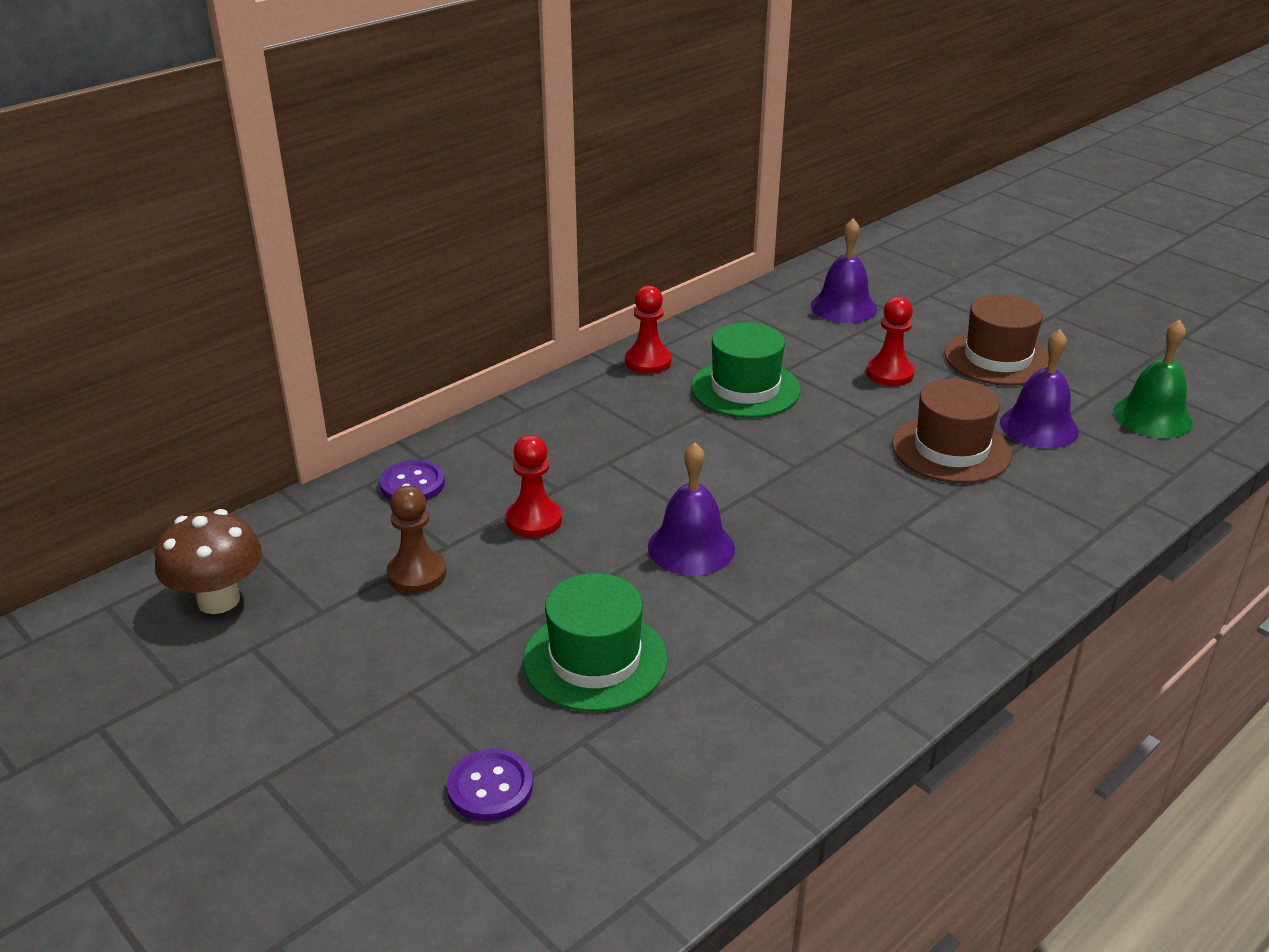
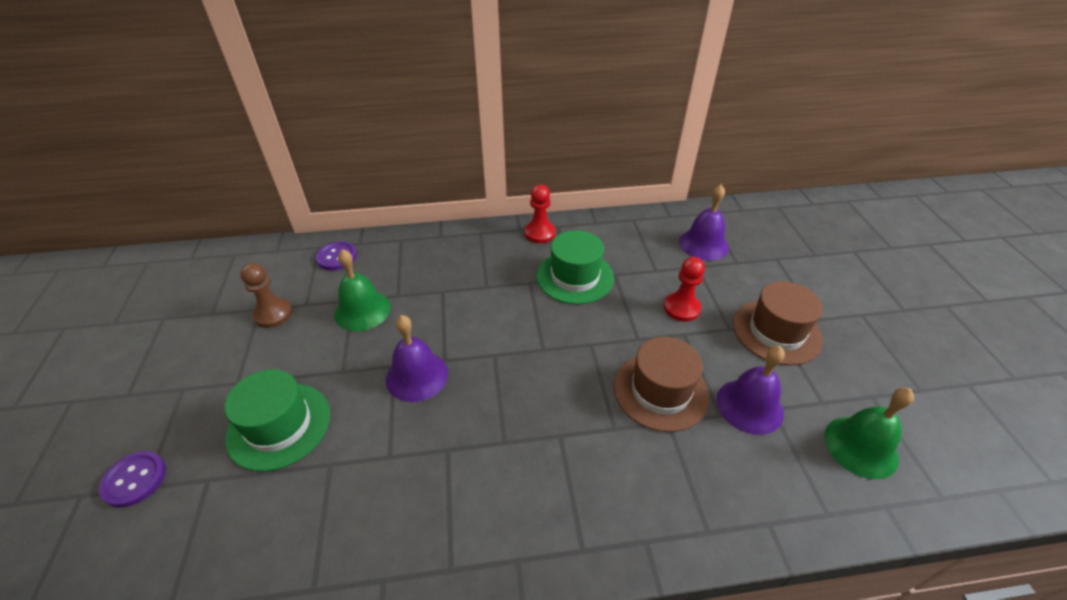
camera: 35 degrees right, 10 degrees up
(218, 600) = (185, 282): brown mushroom -> none
(534, 520) = (362, 310): red pawn -> green bell

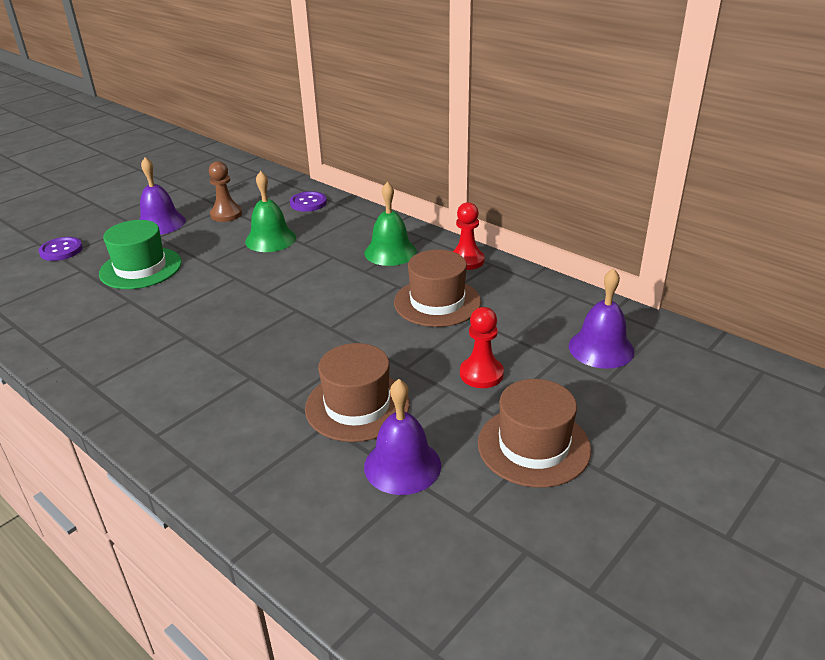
camera: 50 degrees right, 10 degrees down
(417, 376) = (236, 290): purple bell -> purple bell (161, 223)
(575, 277) = (437, 302): green hat -> brown hat
(860, 446) = (436, 563): green bell -> green bell (390, 252)

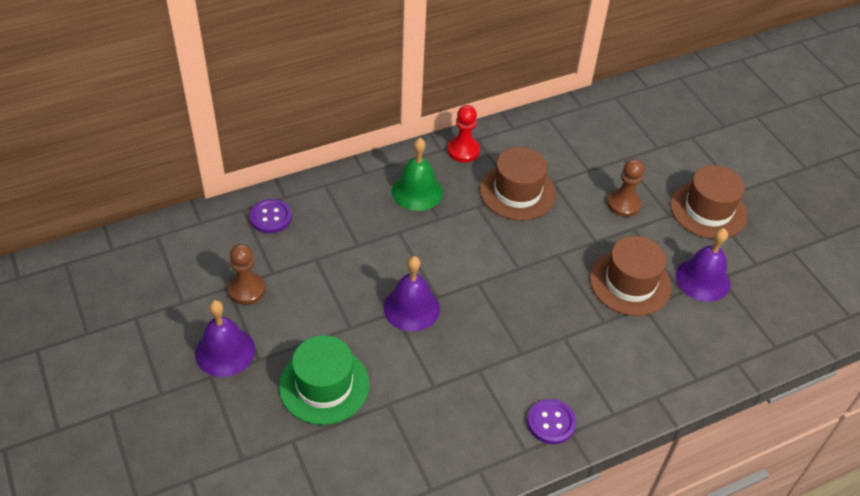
camera: 70 degrees left, 15 degrees up
(61, 250) = (228, 456): purple button -> purple button (551, 422)
(270, 239) = (332, 267): green bell -> none
(481, 374) = (623, 204): red pawn -> brown pawn
(601, 348) = (623, 133): purple bell -> purple bell (411, 308)

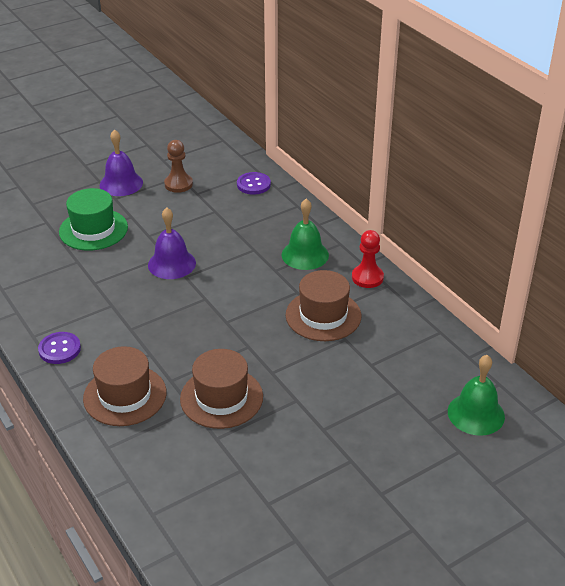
camera: 85 degrees right, 10 degrees down
(623, 204) = (329, 392): brown pawn -> none
(650, 118) = (476, 414): none -> green bell
(702, 279) = (236, 454): purple bell -> none
(708, 210) = (340, 462): brown hat -> brown hat (125, 395)

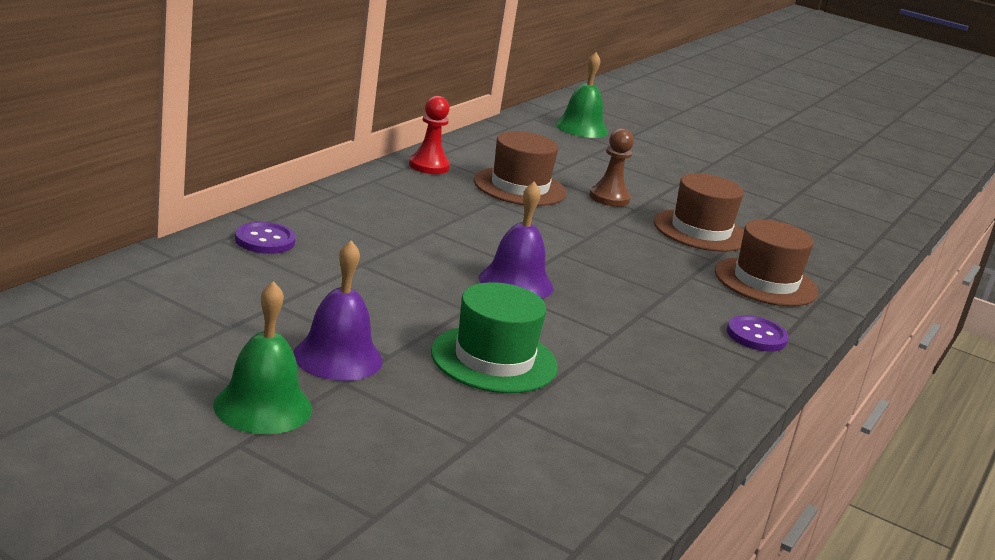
camera: 120 degrees left, 15 degrees down
(178, 184) = (304, 302): brown pawn -> brown pawn (609, 198)
(305, 255) = (415, 199): green bell -> green bell (263, 406)

